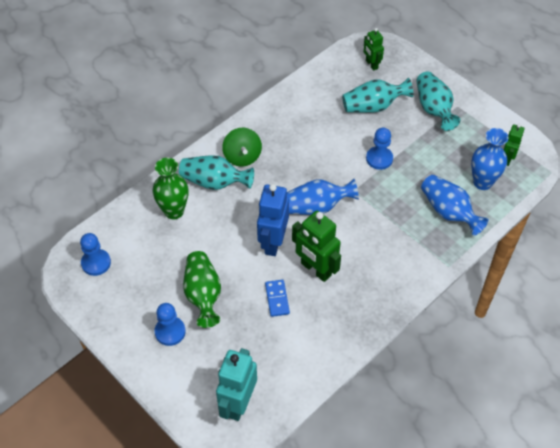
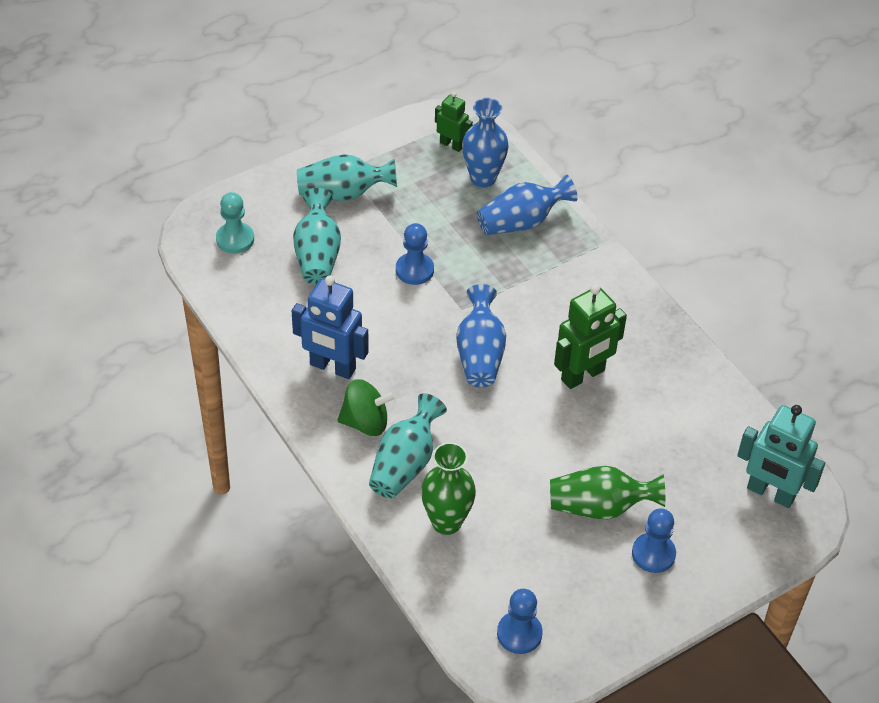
camera: 80 degrees left, 5 degrees down
(272, 242) = (529, 414): blue robot -> blue robot (332, 367)
(277, 299) = (621, 425): blue domino -> none
(371, 64) = (235, 239): green robot -> turquoise pawn

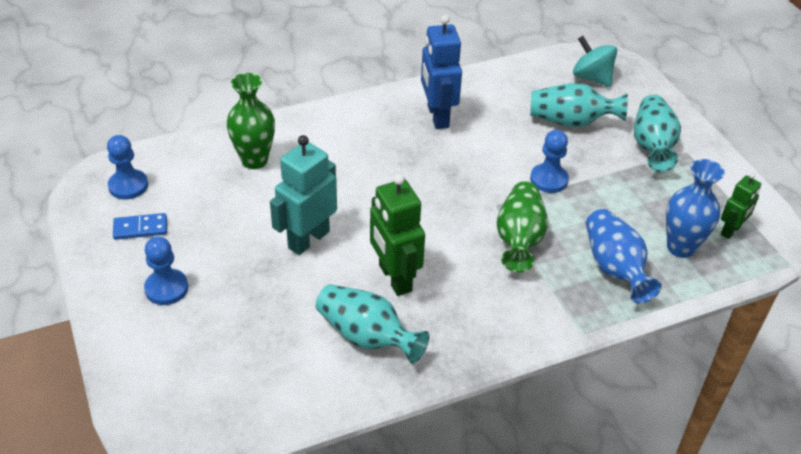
camera: 100 degrees right, 5 degrees down
(235, 239) = (592, 78): turquoise pawn -> turquoise spinning top
(332, 367) = (437, 116): blue robot -> blue robot turned 45 degrees counterclockwise
(365, 422) = (373, 128): green spinning top -> none
(405, 464) = (322, 145): turquoise vase -> turquoise vase (367, 337)
(480, 354) = (436, 208): blue vase -> none
(580, 601) = (140, 228): none -> blue domino
(600, 507) = (233, 260): green vase -> green vase (519, 239)
(770, 493) = (199, 402): turquoise robot -> turquoise robot (308, 239)

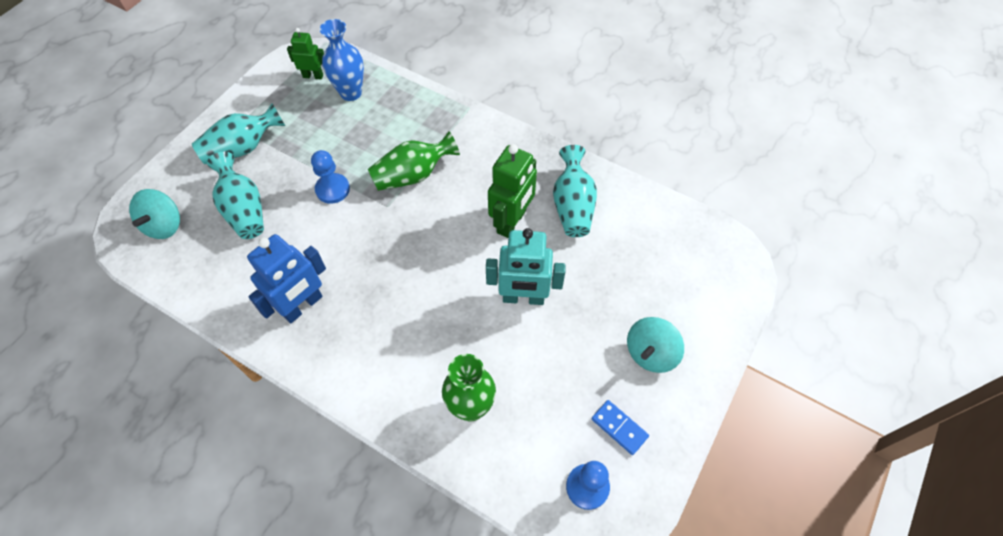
camera: 125 degrees left, 15 degrees up
(166, 288) = (650, 353): blue pawn -> turquoise spinning top
(614, 268) = (399, 116): blue vase -> none

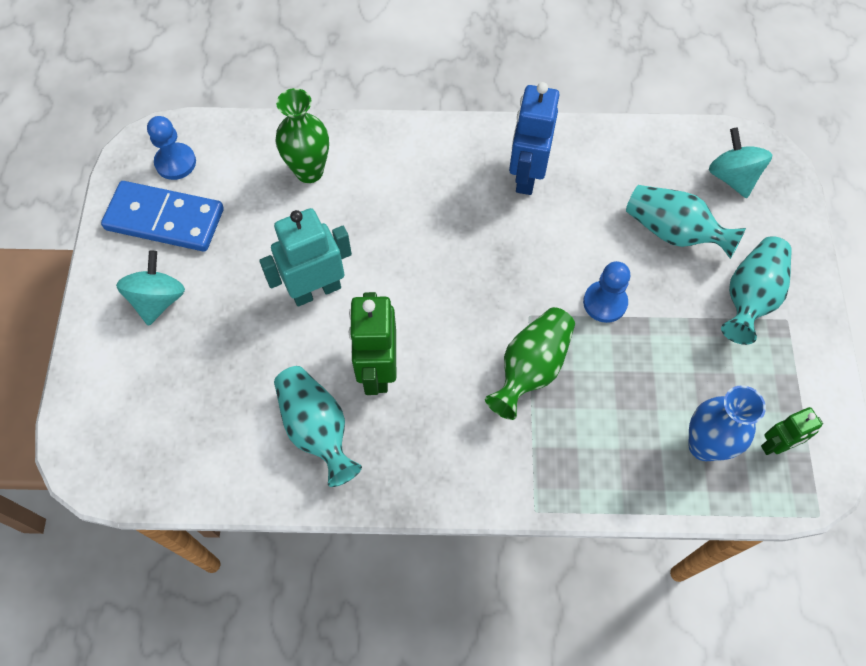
camera: 150 degrees right, 5 degrees up
(619, 428) = (165, 219): blue domino -> blue domino, size x2.02

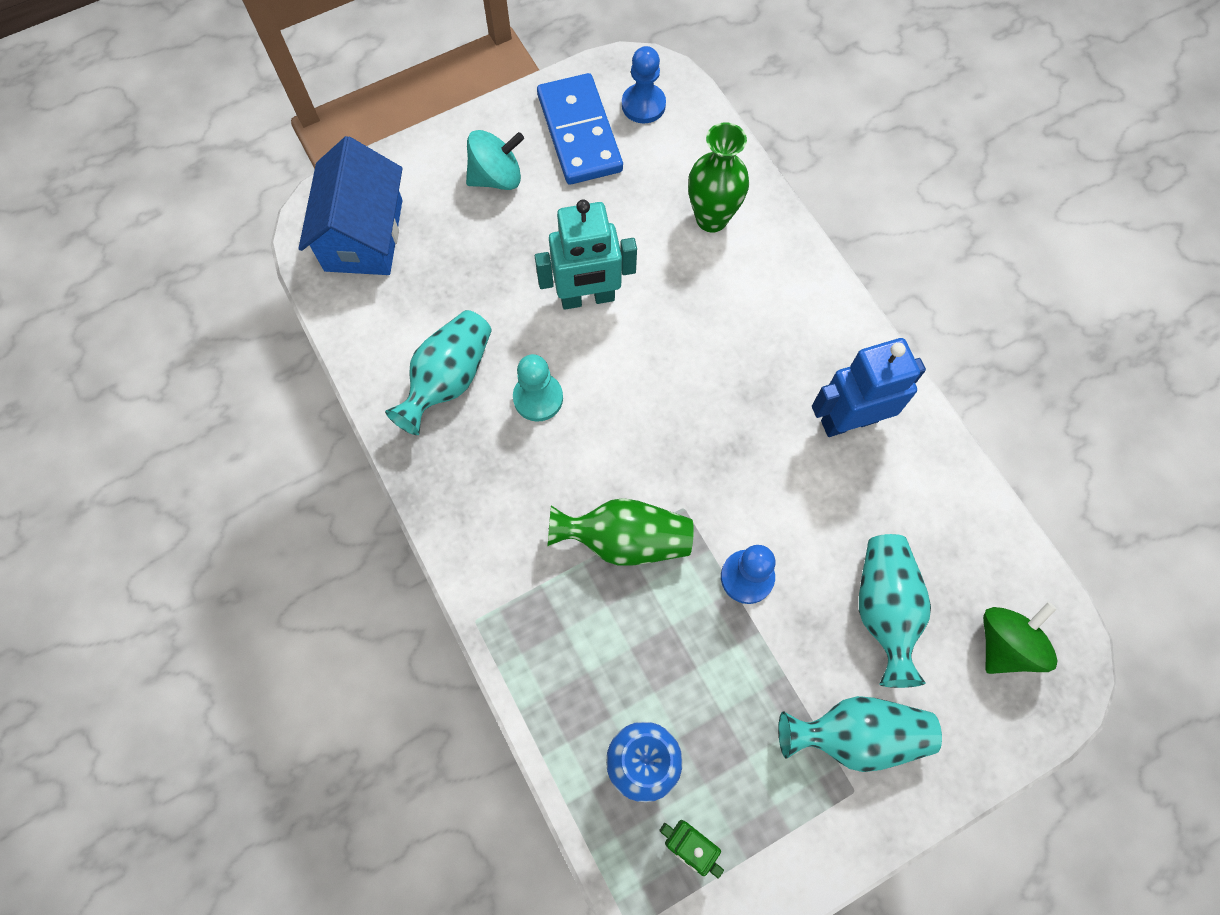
camera: 60 degrees right, 5 degrees up
(133, 431) = (364, 235): none -> blue house
(316, 290) = (587, 298): turquoise robot -> turquoise robot turned 135 degrees clockwise
(377, 370) = (538, 398): green robot -> turquoise pawn
(732, 177) = (1005, 644): turquoise spinning top -> green spinning top

